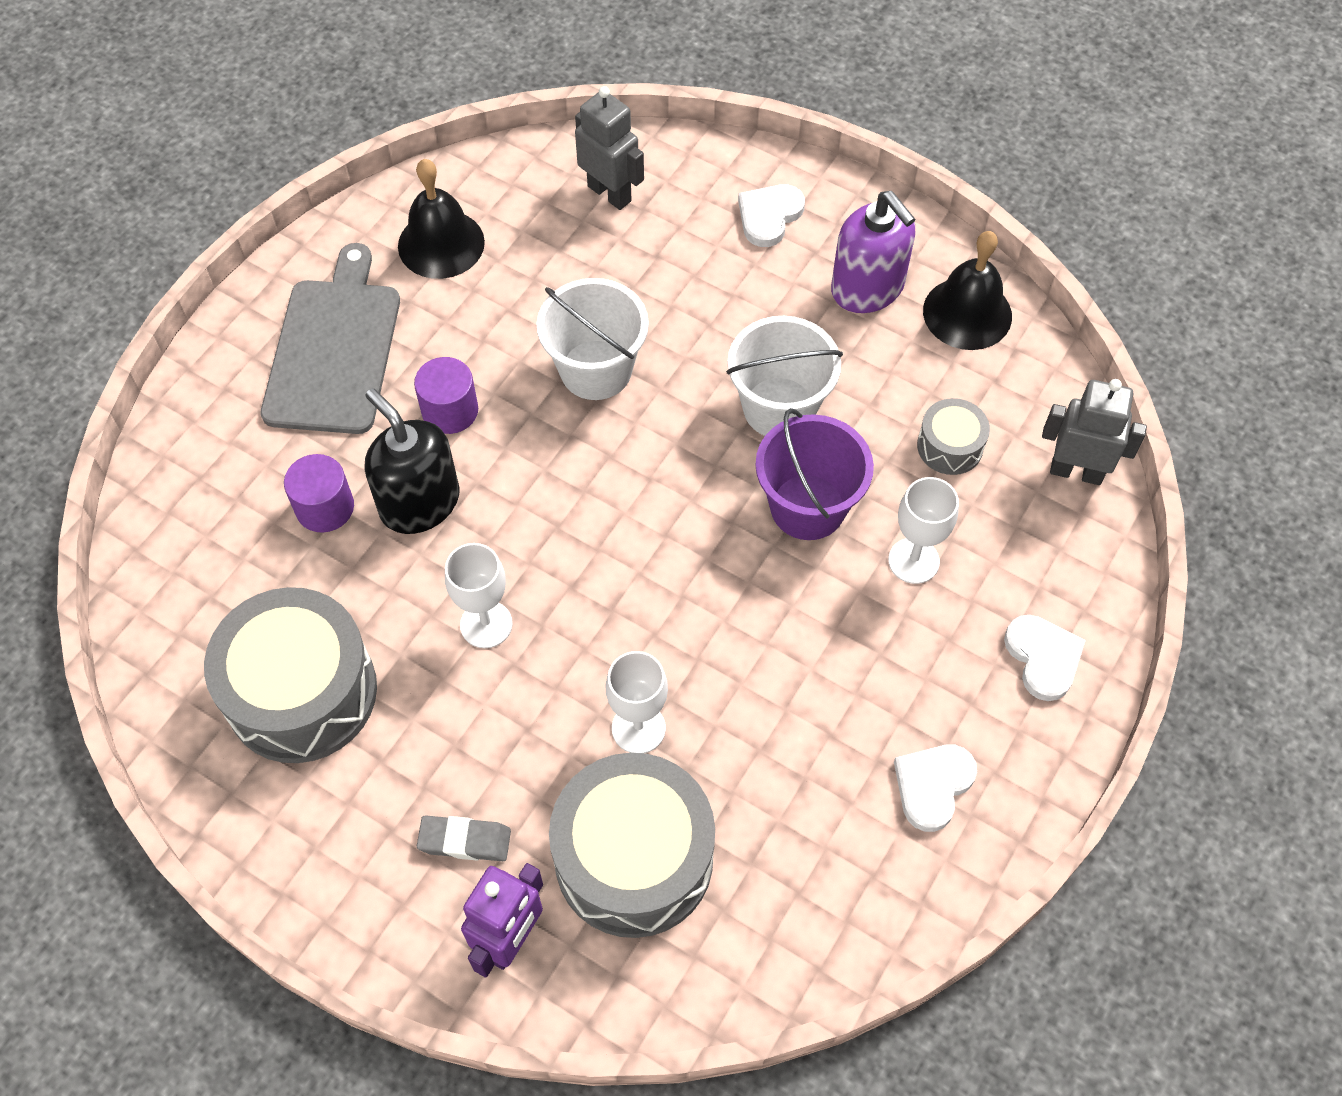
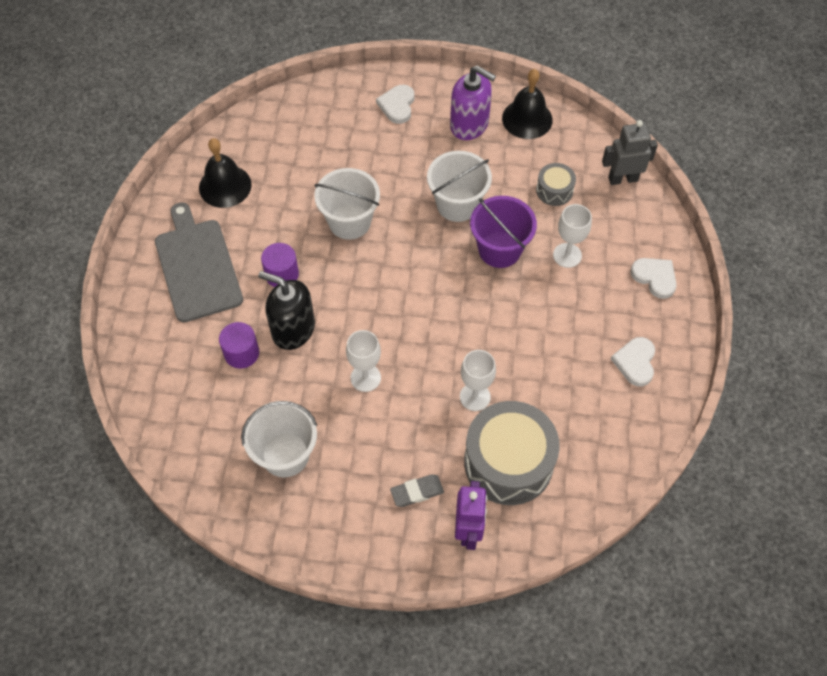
camera: 25 degrees left, 0 degrees up
(301, 692) = (285, 455): grey drum -> white bucket
(610, 193) = (304, 124): grey robot -> none

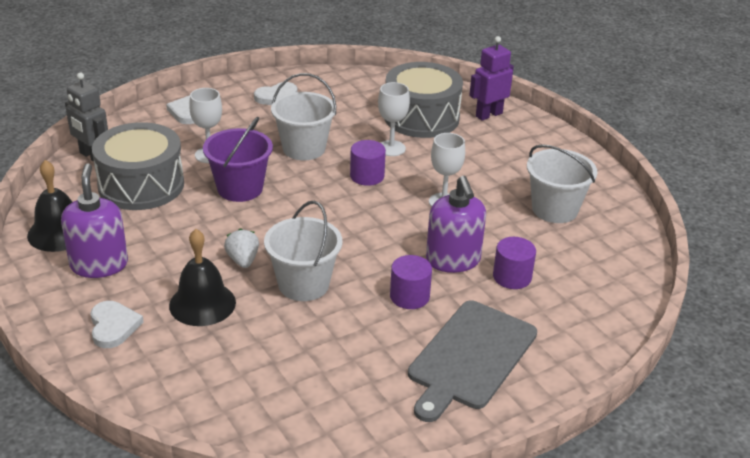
camera: 130 degrees left, 25 degrees down
(225, 186) = (356, 398): black bell -> black bell (202, 303)
(293, 329) = (453, 260): black soap dispenser -> purple soap dispenser
(397, 105) = (113, 326): white heart -> white heart turned 75 degrees counterclockwise
(406, 203) = (243, 260): none -> white strawberry
(417, 492) = (494, 143): grey eraser -> none
(447, 348) = (367, 176): none -> purple cylinder
(457, 204) = (213, 230): white bucket -> white bucket (304, 148)
(554, 190) = (141, 185): grey drum -> grey drum, size x2.09

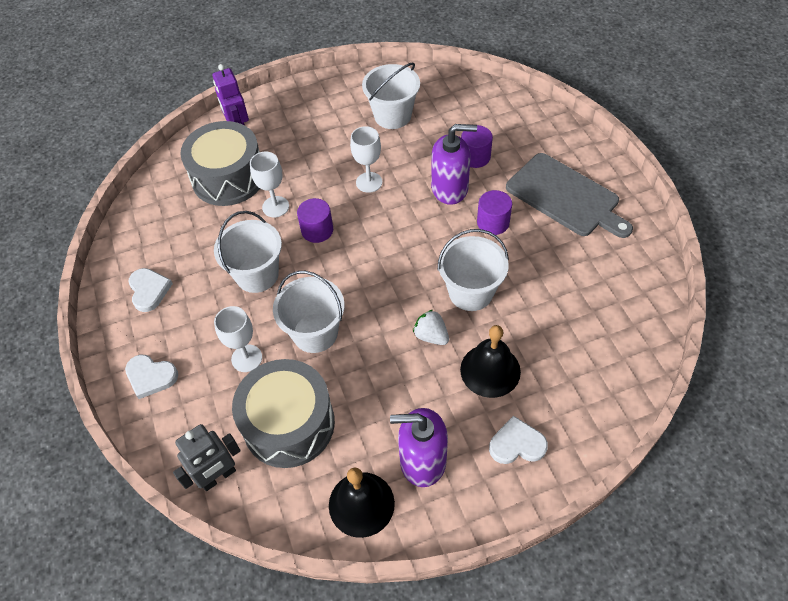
camera: 75 degrees left, 20 degrees up
(240, 188) = (315, 333): purple bucket -> white bucket
(243, 260) = (431, 336): white strawberry -> white strawberry turned 45 degrees clockwise

